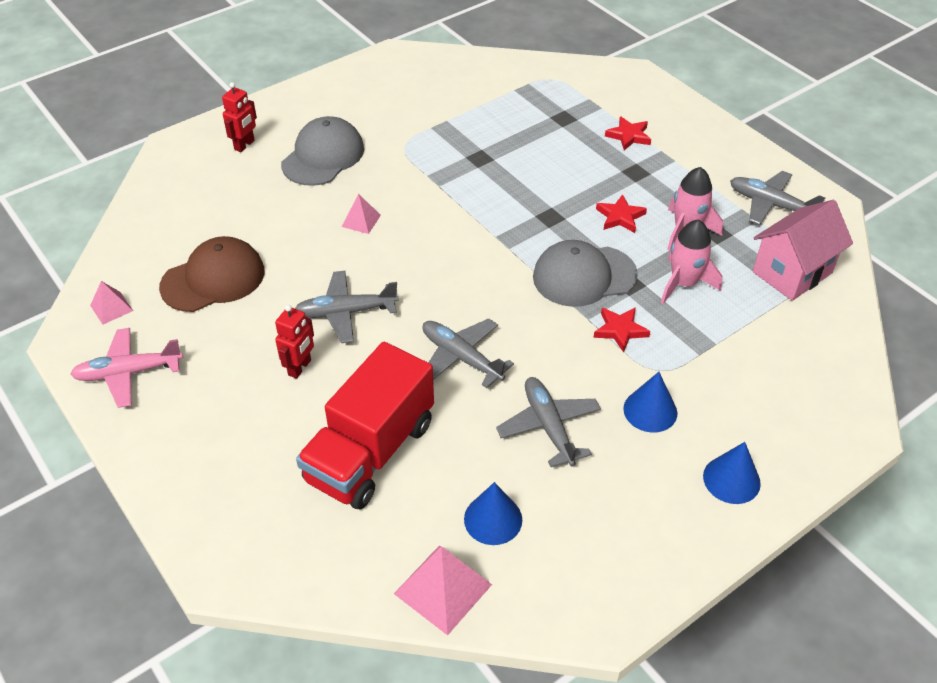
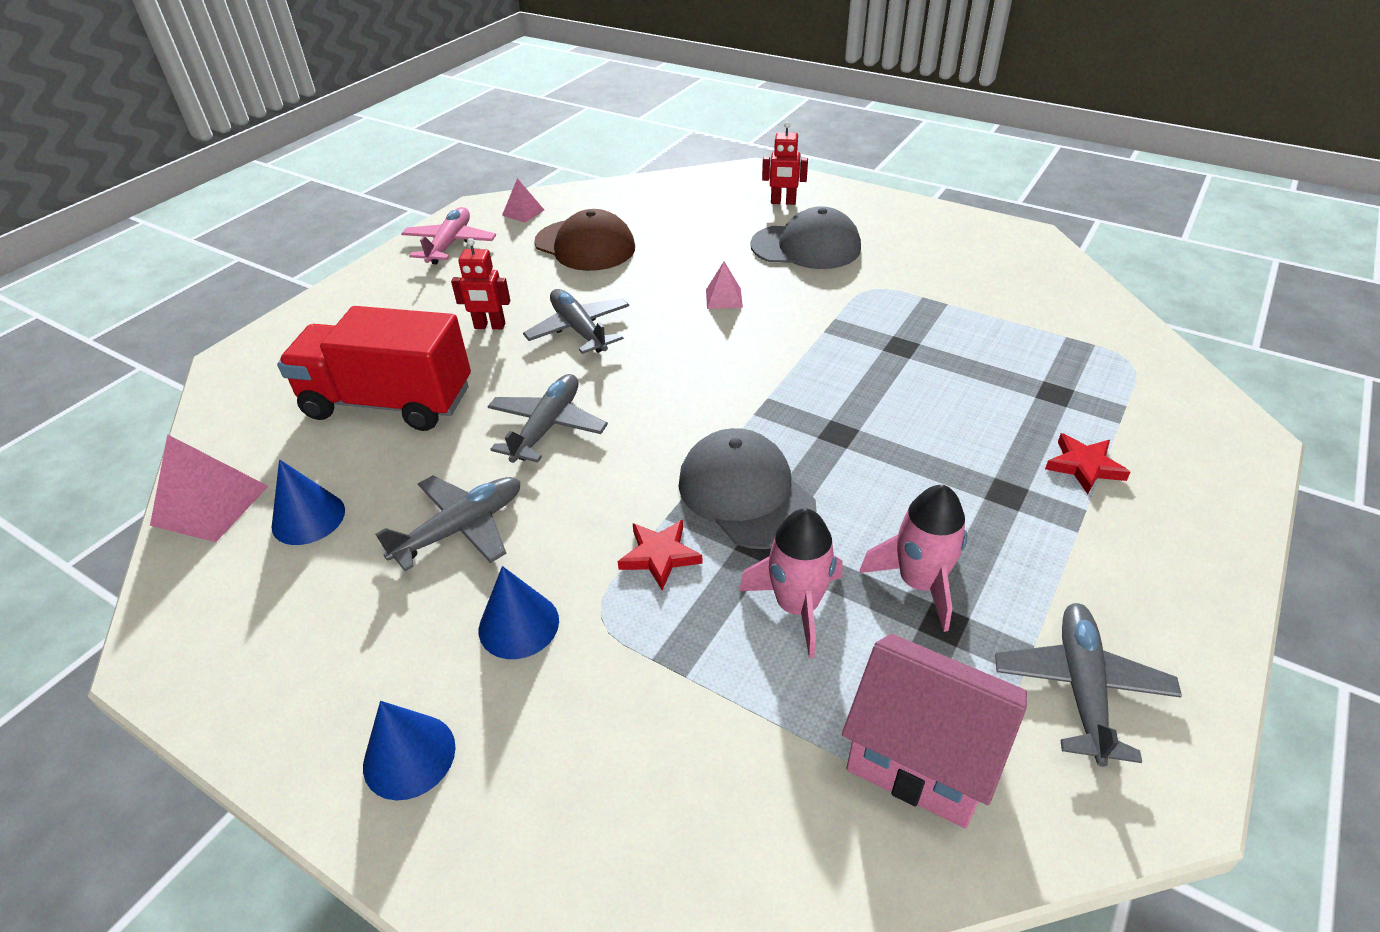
camera: 70 degrees right, 5 degrees down
(128, 373) = (450, 244): pink plane -> pink plane turned 45 degrees clockwise
(620, 217) = (893, 500): red star -> none

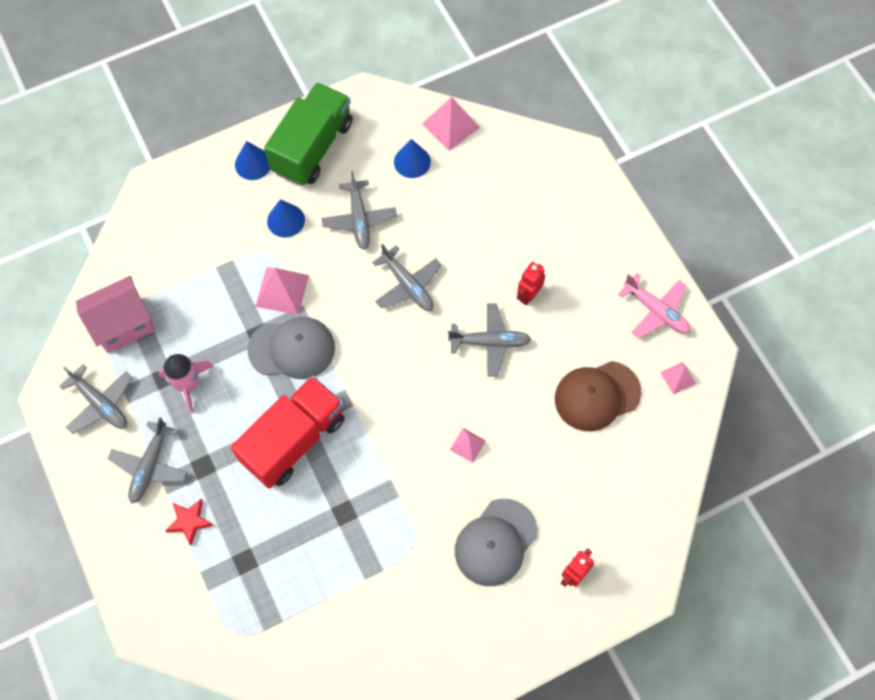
camera: 120 degrees right, 25 degrees up
(326, 672) = (313, 147): none -> green truck
(389, 402) = (483, 219): red truck -> red truck (294, 440)
(660, 556) = (282, 290): red star -> pink pyramid
(797, 606) = (215, 328): pink rocket -> none
(1079, 552) = (150, 466): none -> grey plane

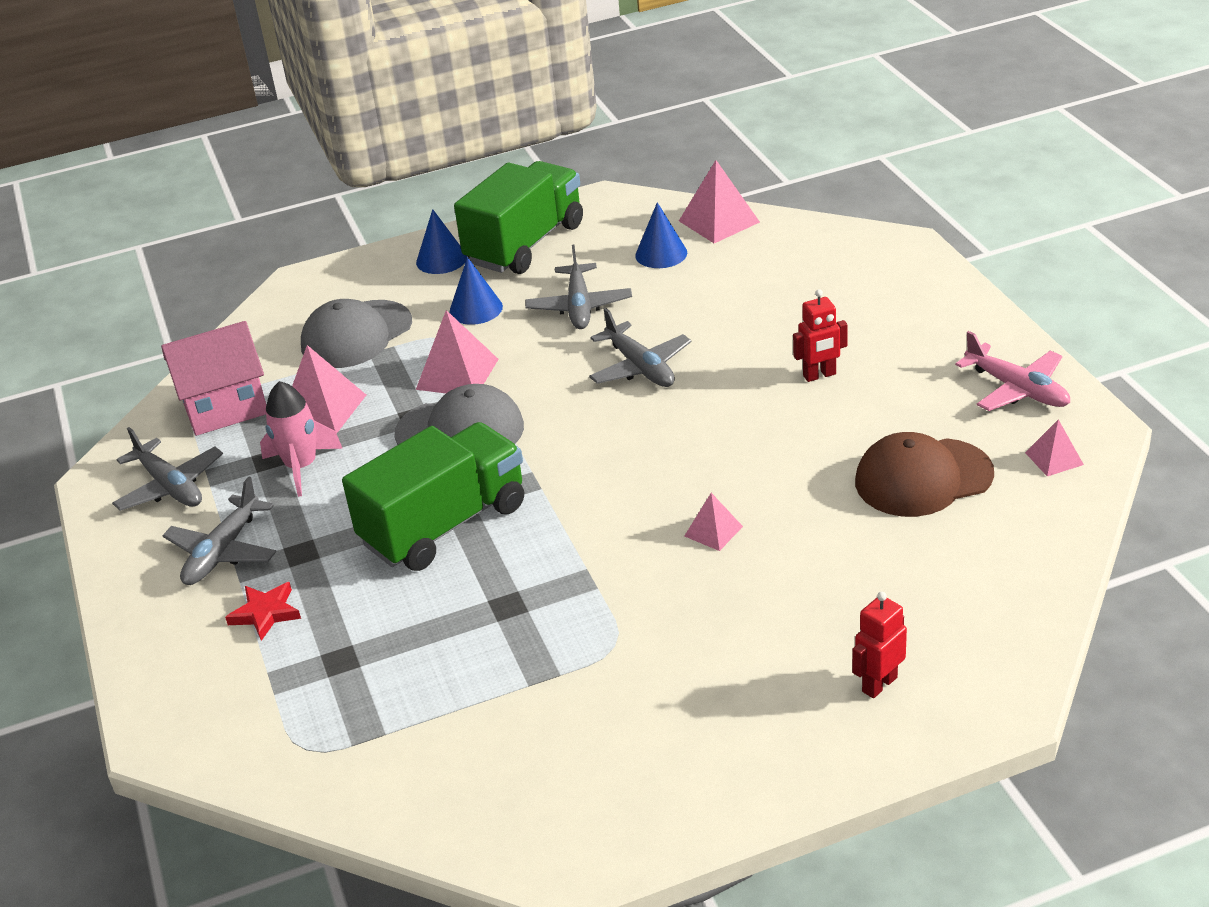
camera: 10 degrees right, 30 degrees down
(192, 326) = (322, 409): none -> pink pyramid
(294, 440) = (444, 525): red truck -> green truck
(490, 342) = (758, 422): grey plane -> none
(496, 542) = (749, 643): grey cap -> grey cap (356, 335)
(528, 295) = (819, 375): red robot -> red robot turned 150 degrees counterclockwise

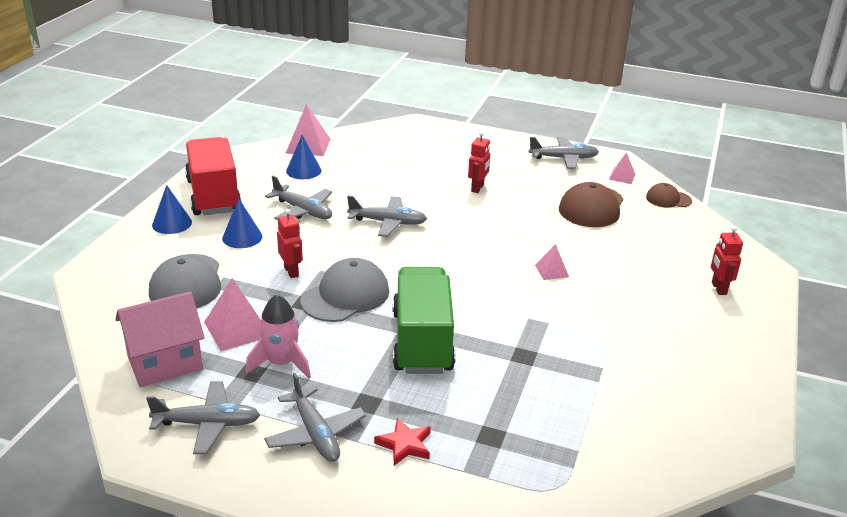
camera: 55 degrees left, 5 degrees down
(225, 408) = (165, 363): pink house -> pink house turned 45 degrees clockwise
(457, 374) = (291, 271): pink pyramid -> red robot
(525, 244) = (214, 196): green truck -> red truck
(1017, 389) = (564, 158): pink plane -> grey plane
(1059, 527) = (668, 199): none -> brown cap

